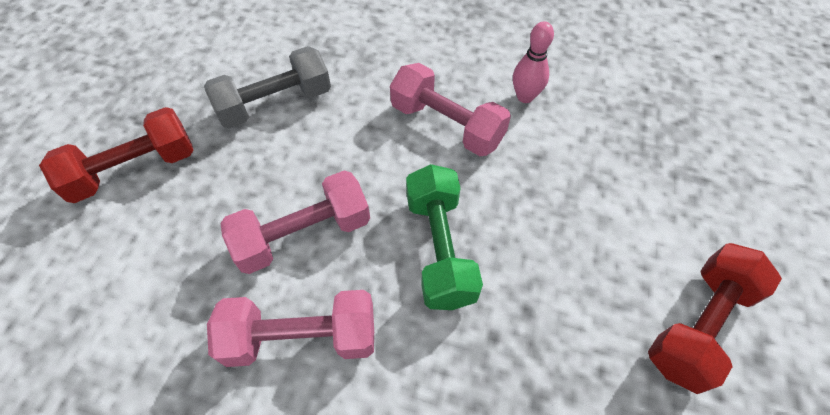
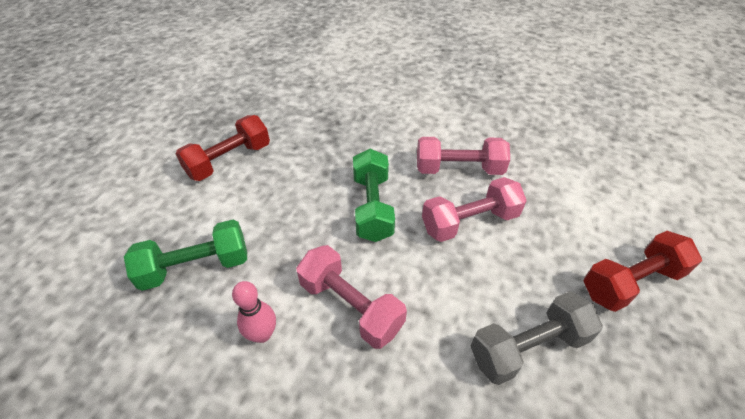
camera: 175 degrees left, 10 degrees down
(629, 151) = (196, 267): none -> green dumbbell

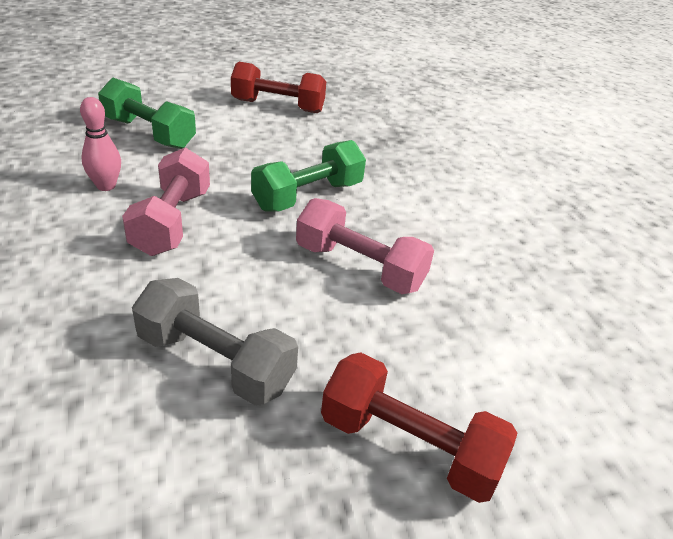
camera: 50 degrees right, 10 degrees down
(459, 169) = (433, 236): pink dumbbell -> none

